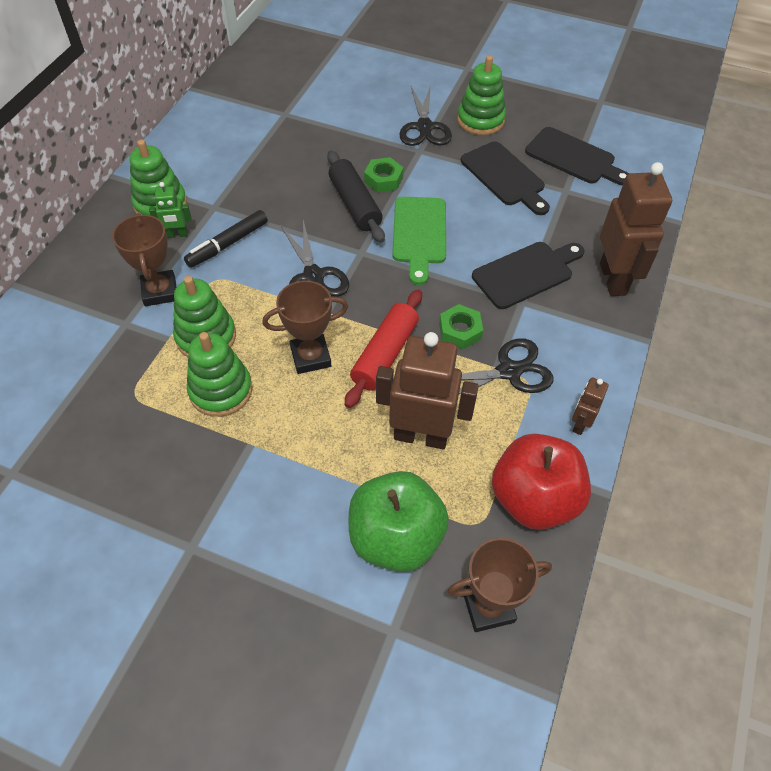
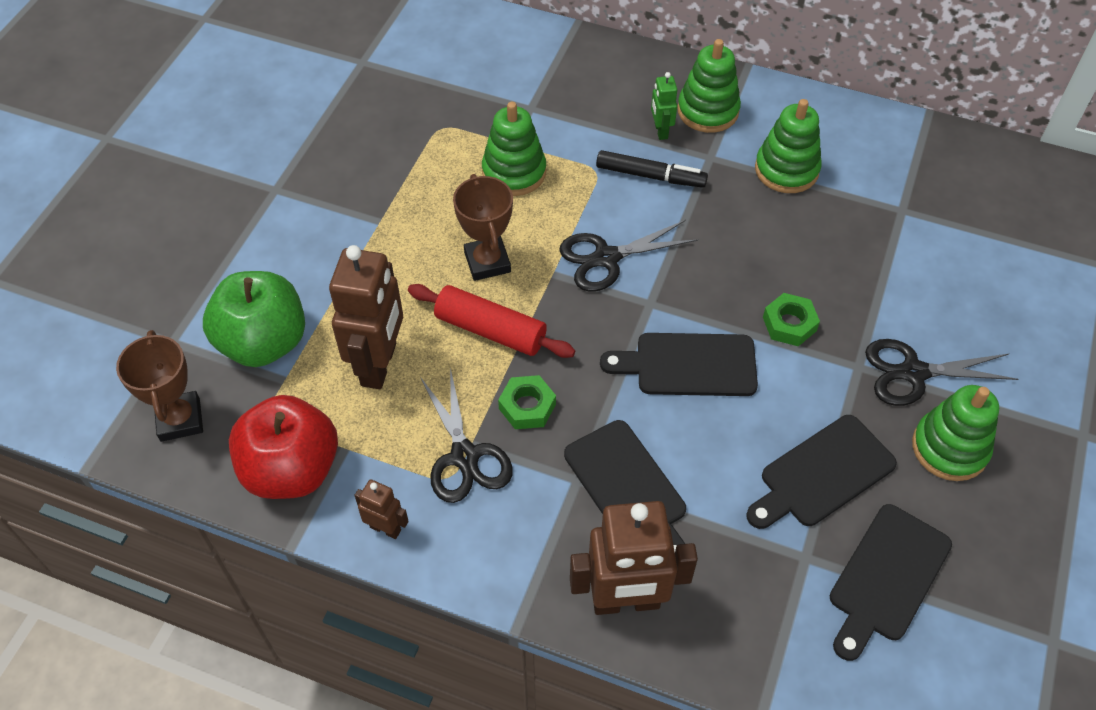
camera: 90 degrees right, 0 degrees up
(160, 291) = (575, 128): brown trophy -> none
(221, 390) = (445, 191): green stacking toy -> green stacking toy (786, 170)
(228, 244) = (650, 176): black marker -> black marker turned 150 degrees clockwise
(355, 204) = (735, 294): black rolling pin -> none
(419, 234) = (688, 365): green cutting board -> black cutting board

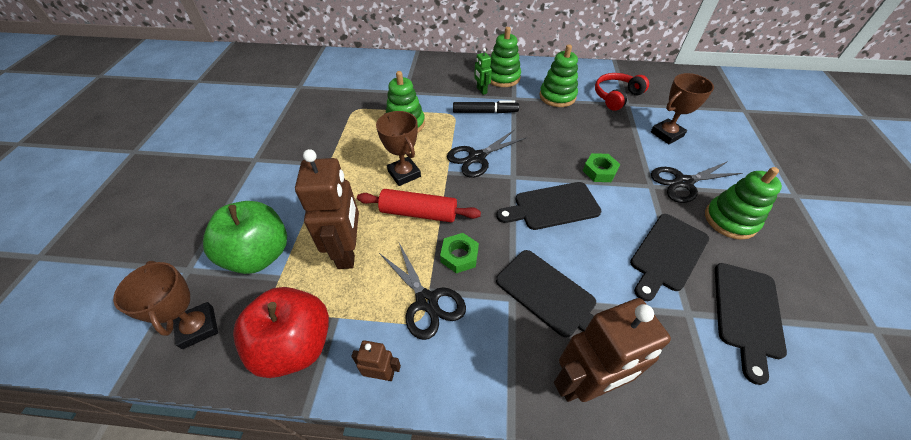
camera: 15 degrees left, 5 degrees down
(891, 191) = (616, 96): none -> red headphones
(937, 283) = (666, 134): none -> brown trophy

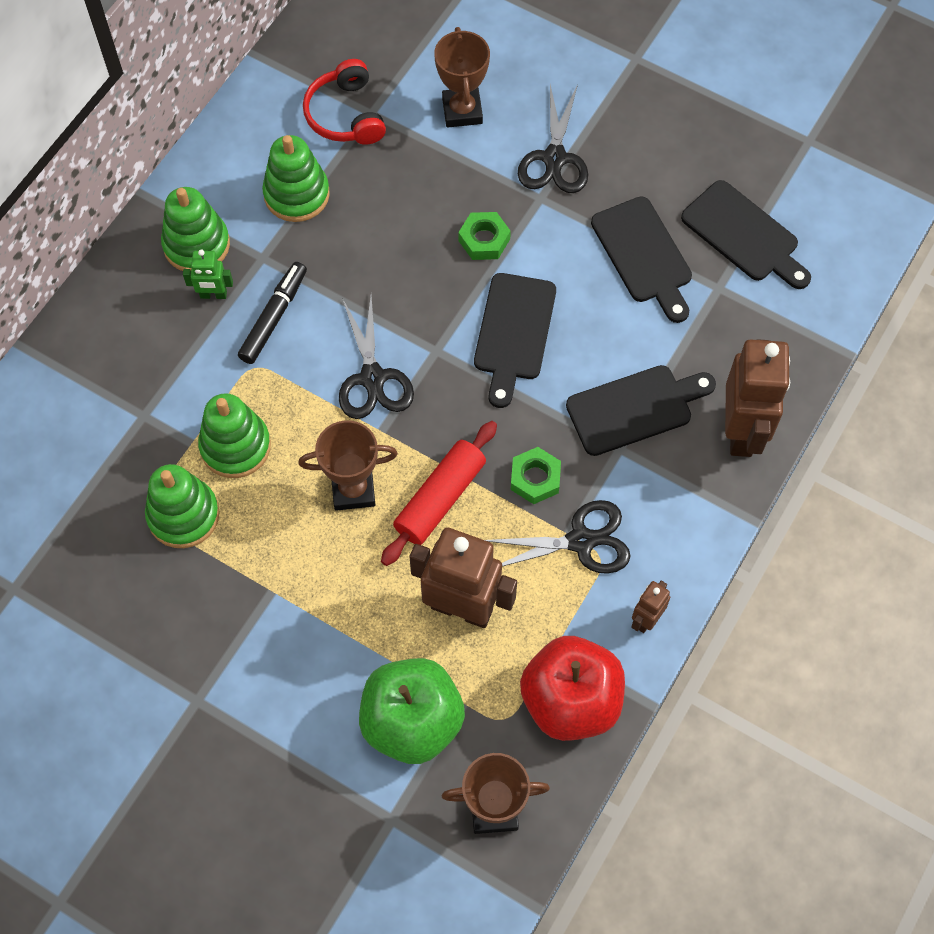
camera: 65 degrees left, 15 degrees up
(730, 220) = (633, 155): green stacking toy -> green stacking toy (183, 515)

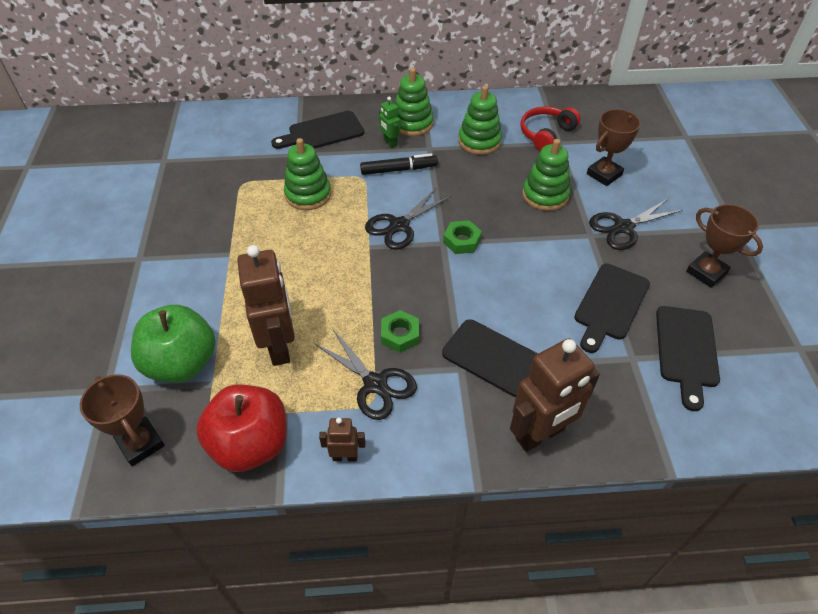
camera: 55 degrees right, 15 degrees down
(183, 515) = (250, 196): green stacking toy -> green stacking toy (545, 195)
(353, 490) = (320, 254): brown trophy -> brown trophy (706, 272)
(440, 499) = (347, 296): red rolling pin -> none
(484, 240) = (535, 225): green nut -> green nut (462, 241)
(514, 332) = (489, 271): black cutting board -> black cutting board (322, 132)

